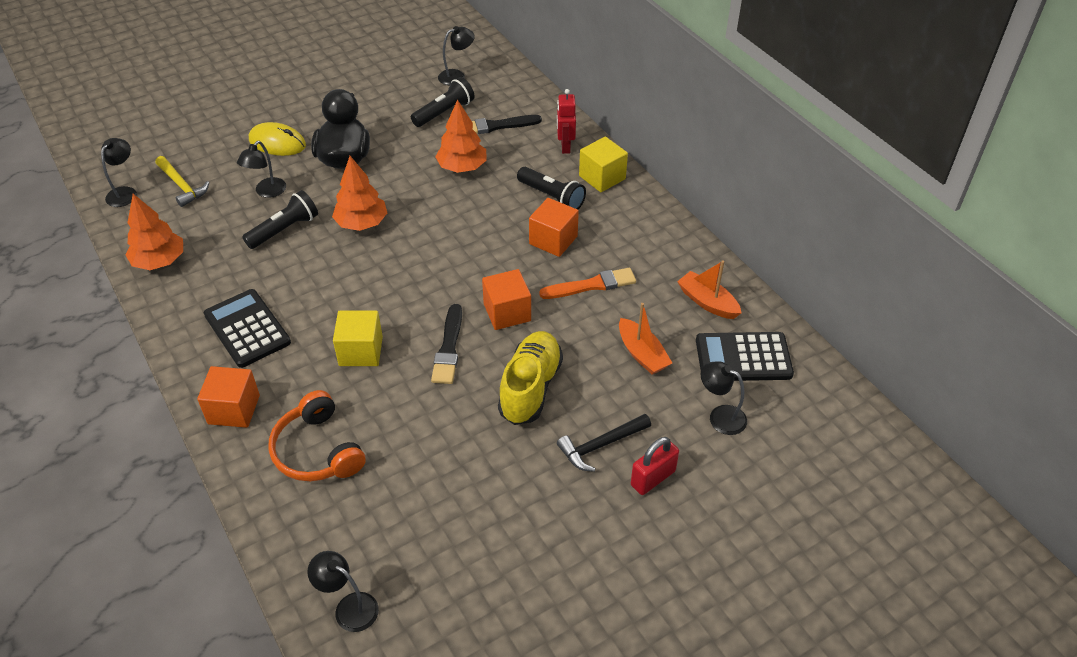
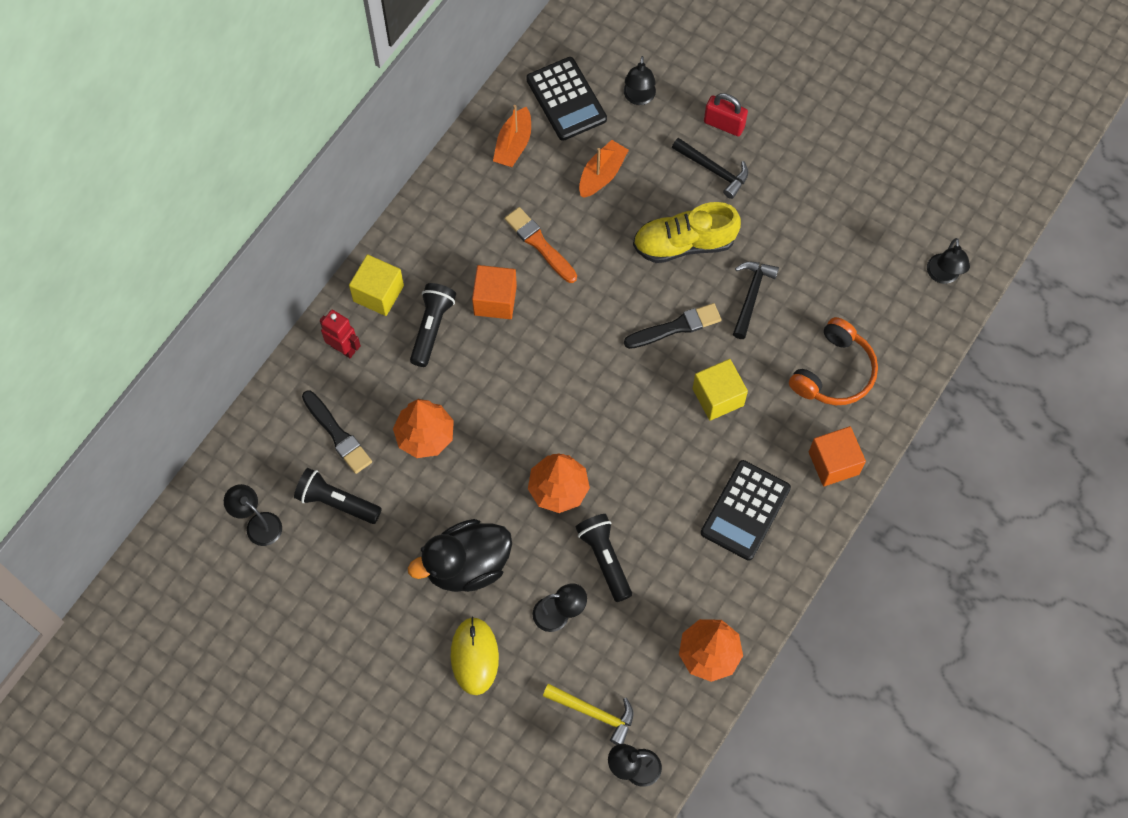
camera: 115 degrees left, 20 degrees up
(182, 186) = (594, 713): yellow hammer -> yellow hammer turned 90 degrees clockwise
(284, 230) = (605, 559): black flashlight -> black flashlight turned 45 degrees clockwise
(441, 418) = (751, 296): none -> black hammer
(507, 312) = (609, 299): orange cube -> none
(565, 147) = (343, 348): red robot -> red robot turned 120 degrees counterclockwise

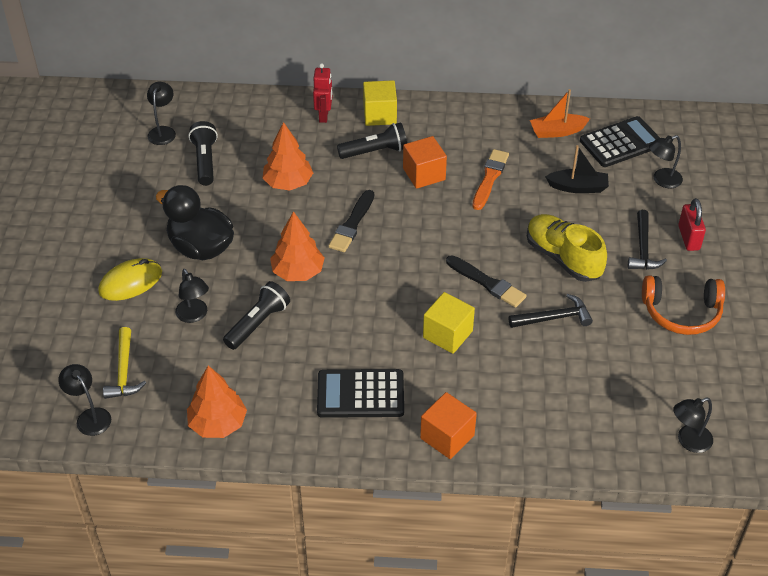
camera: 60 degrees right, 20 degrees down
(337, 434) = (257, 140): black brush -> black brush (352, 224)
(566, 99) = (621, 143): black calculator -> black calculator turned 150 degrees counterclockwise
(602, 174) = (578, 187): orange boat -> black boat
(834, 372) = (531, 402): orange headphones -> orange headphones (681, 312)

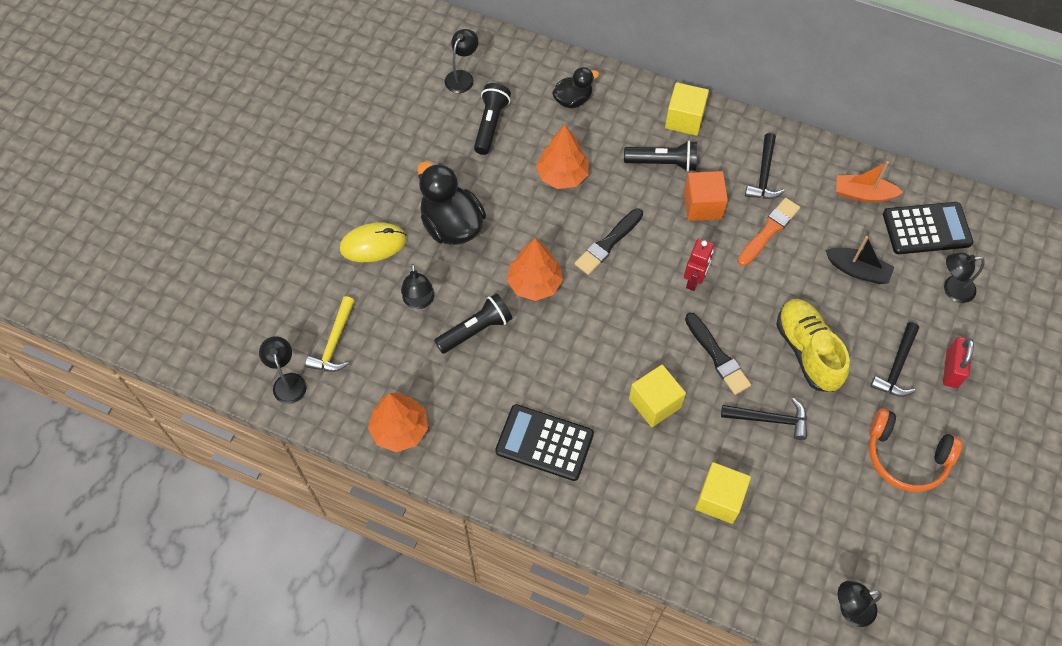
camera: 20 degrees right, 15 degrees up
(273, 124) = (573, 100): none -> black duck
(324, 116) = (627, 104): red robot -> red robot (694, 280)
(447, 437) = (610, 519): orange cube -> none
(467, 138) = (764, 175): none -> black hammer
(538, 391) = (719, 499): none -> yellow cube

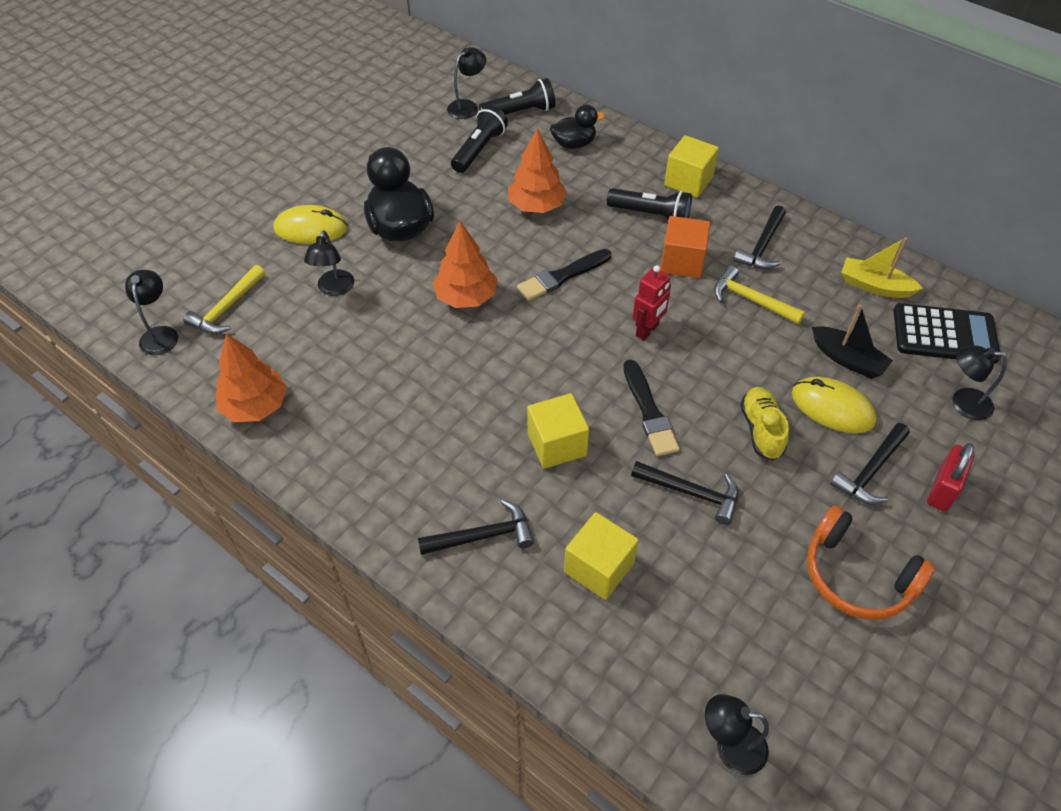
camera: 15 degrees right, 10 degrees down
(476, 330) = (382, 328): black flashlight -> black flashlight (520, 112)
(544, 443) = (411, 456): black calculator -> none
(624, 496) = (483, 536): none -> black hammer
(769, 231) = (751, 300): orange brush -> yellow hammer
(807, 351) = (761, 430): yellow shoe -> yellow shoe, size x0.66
(856, 318) = (832, 407): none -> yellow mouse
(863, 194) = (874, 286): orange boat -> yellow boat

